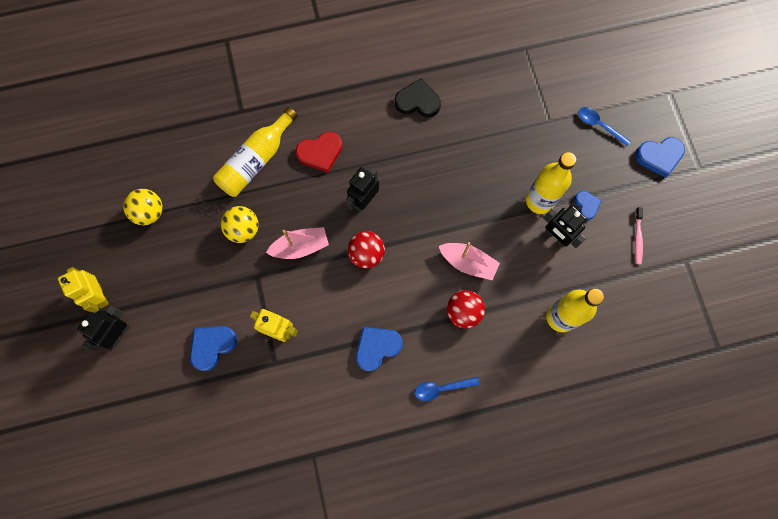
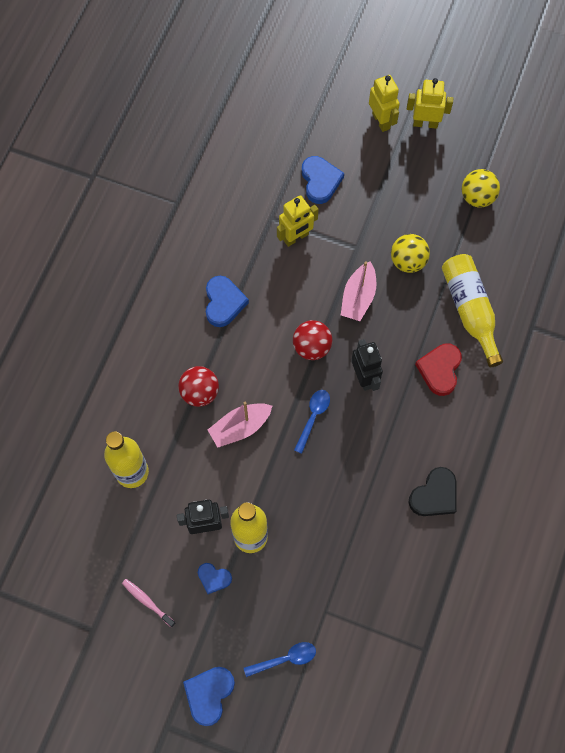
camera: 125 degrees right, 5 degrees down
(119, 334) = (381, 121): black robot -> yellow robot
(442, 388) = (151, 331): blue spoon -> blue spoon (313, 417)

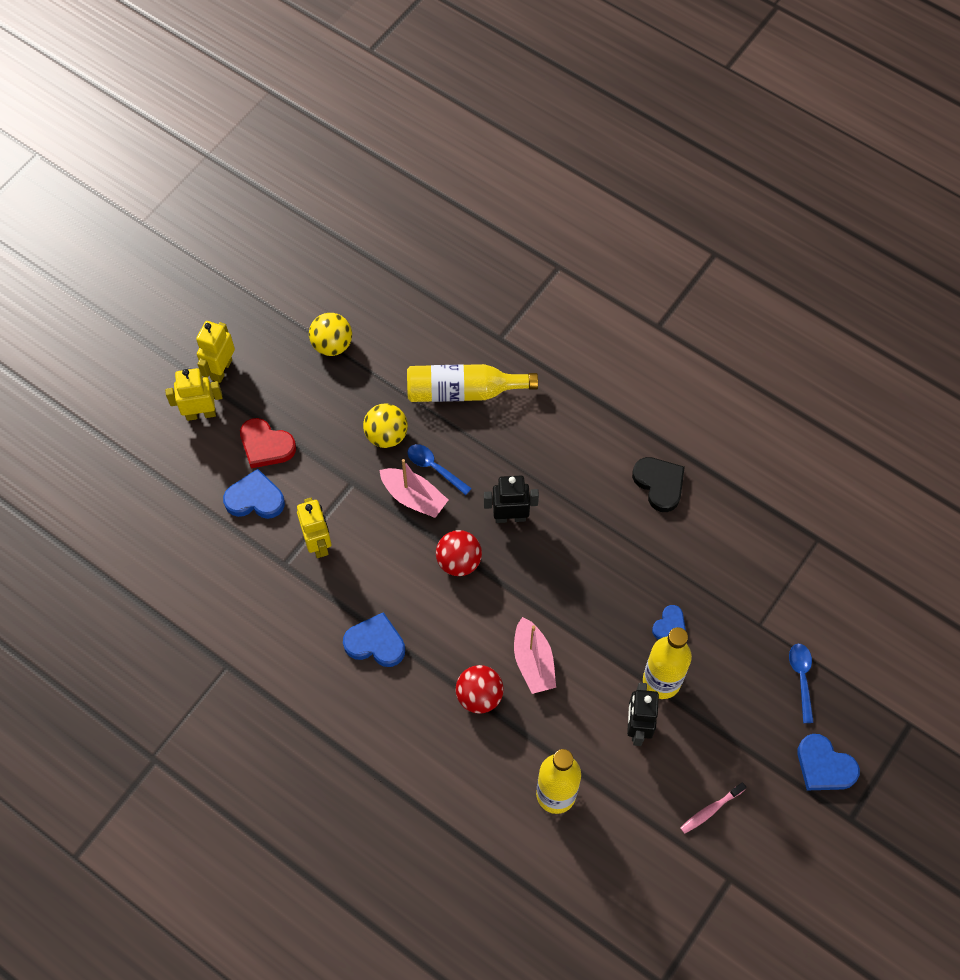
camera: 75 degrees left, 5 degrees down
(214, 578) = (699, 731): blue heart -> blue heart (669, 625)
(313, 417) = (542, 581): blue spoon -> blue spoon (434, 468)
(440, 370) = (522, 439): red heart -> red heart (266, 445)

